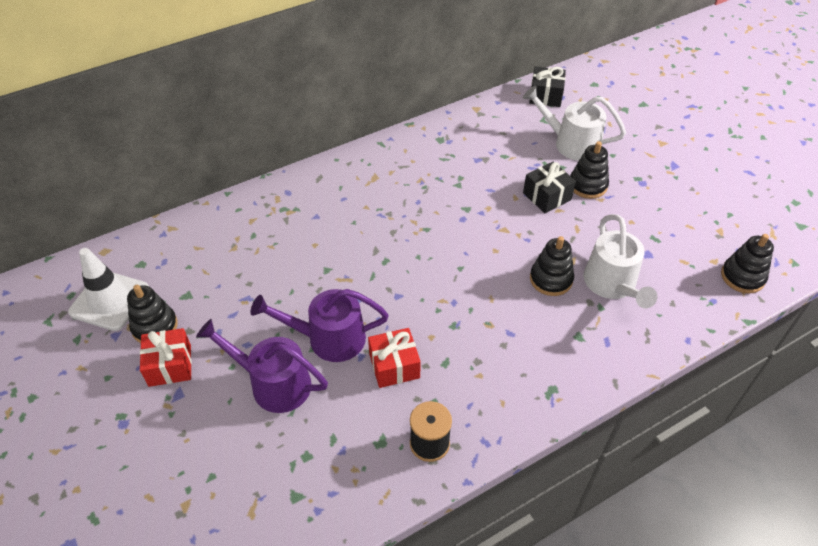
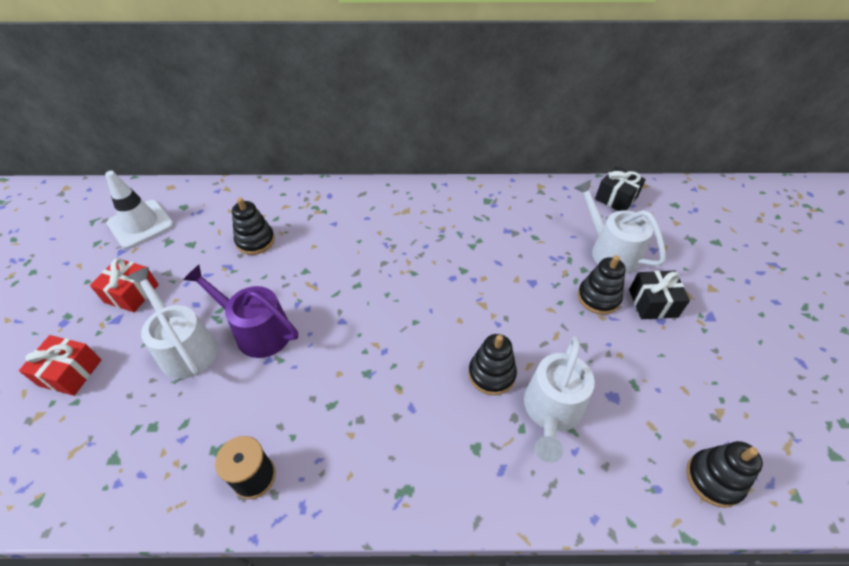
camera: 30 degrees right, 0 degrees up
(155, 326) = (149, 258): black stacking toy -> black stacking toy (255, 241)
(274, 383) = (185, 347): purple watering can -> white watering can
(394, 366) = (286, 384): red gift -> red gift (70, 372)
(547, 196) = (548, 291): black gift -> black gift (653, 303)

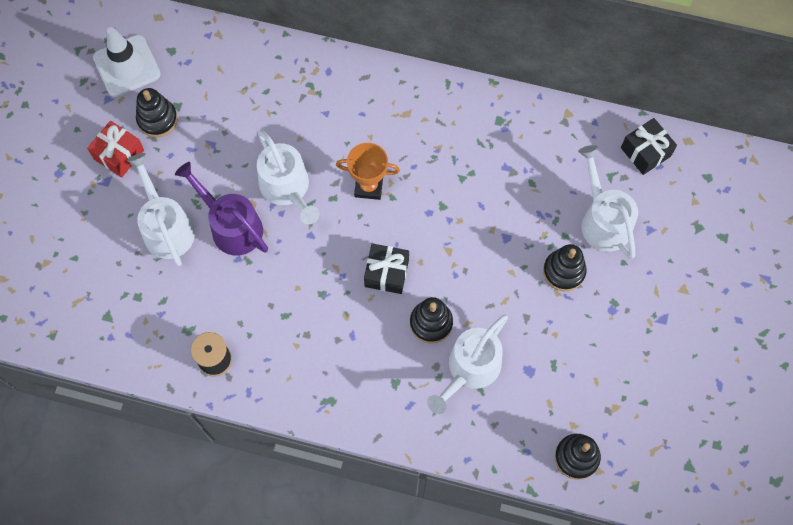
camera: 15 degrees right, 20 degrees up
(70, 372) = (69, 228): red gift -> none
(255, 241) = (241, 117): black stacking toy -> black stacking toy (157, 119)
(309, 286) = (287, 188): none -> white watering can
(389, 269) = (368, 186): none -> orange trophy
(653, 303) = (614, 290): black gift -> black gift (386, 273)

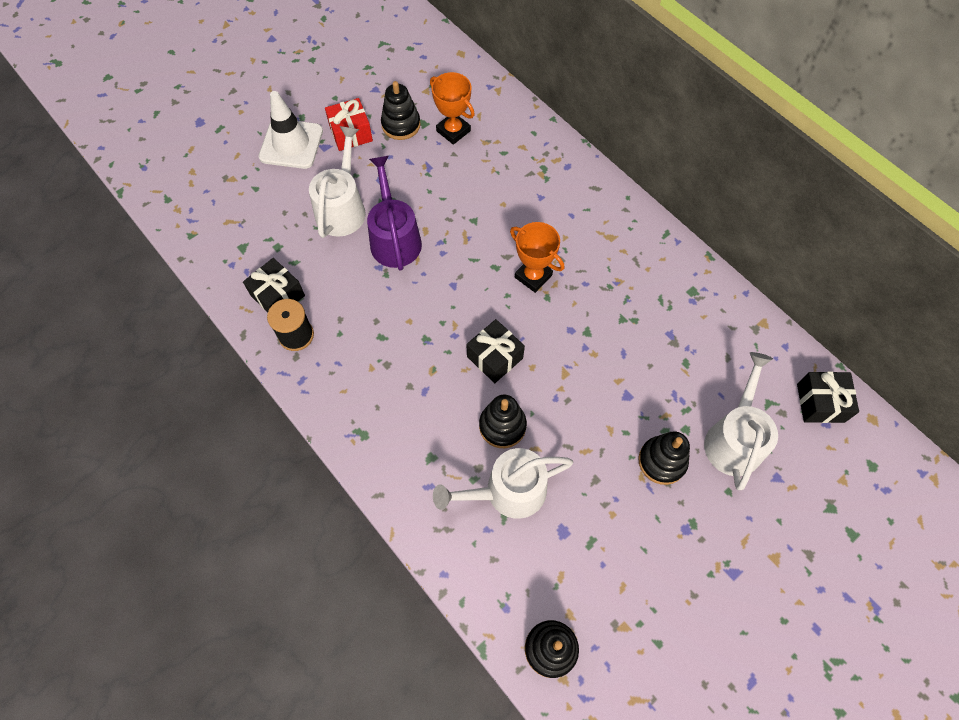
camera: 35 degrees right, 5 degrees down
(127, 66) = (409, 74): white traffic cone -> white traffic cone (291, 144)
(172, 337) = (278, 296): none -> black gift
(208, 97) = (453, 131): none -> orange trophy
(287, 188) = (463, 236): white watering can -> none

